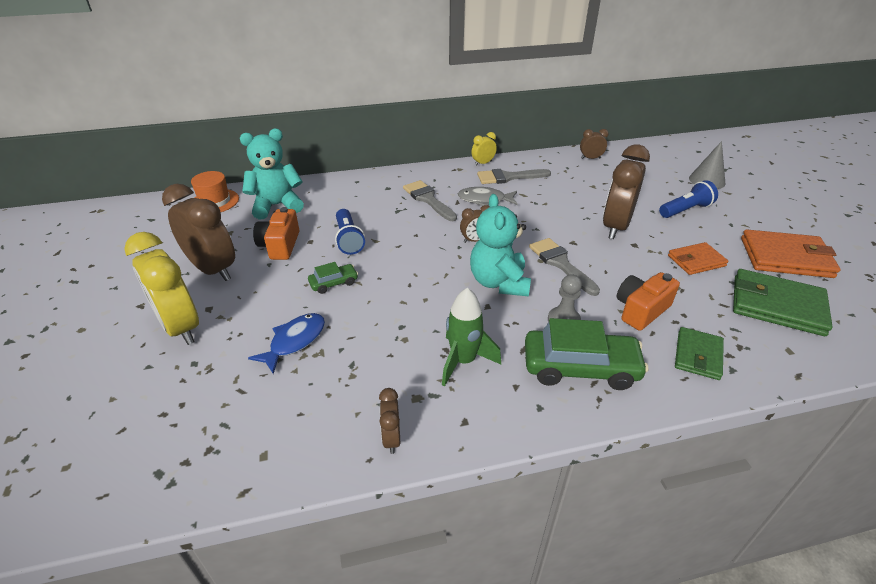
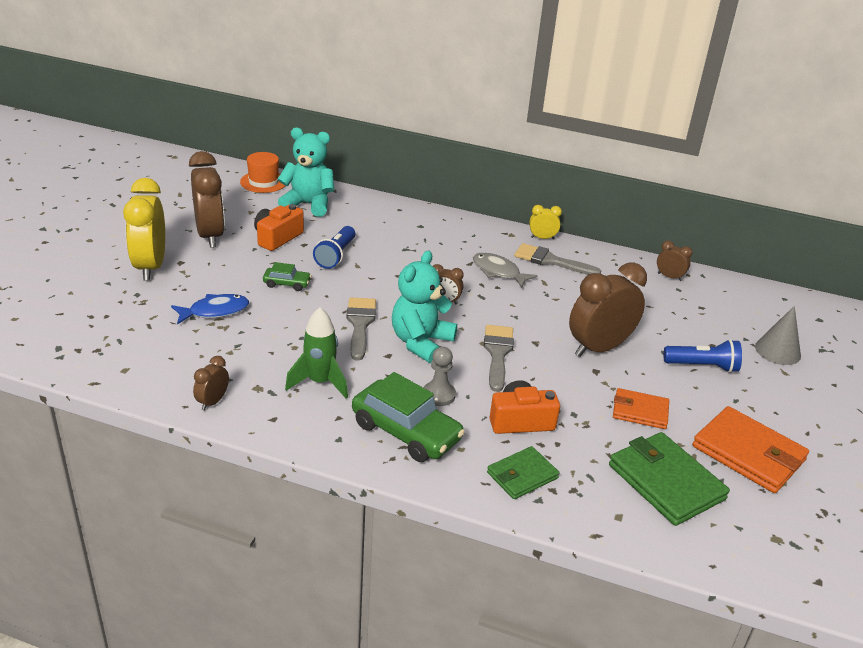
camera: 30 degrees right, 5 degrees down
(428, 199) = (445, 250): grey brush -> grey brush (360, 324)

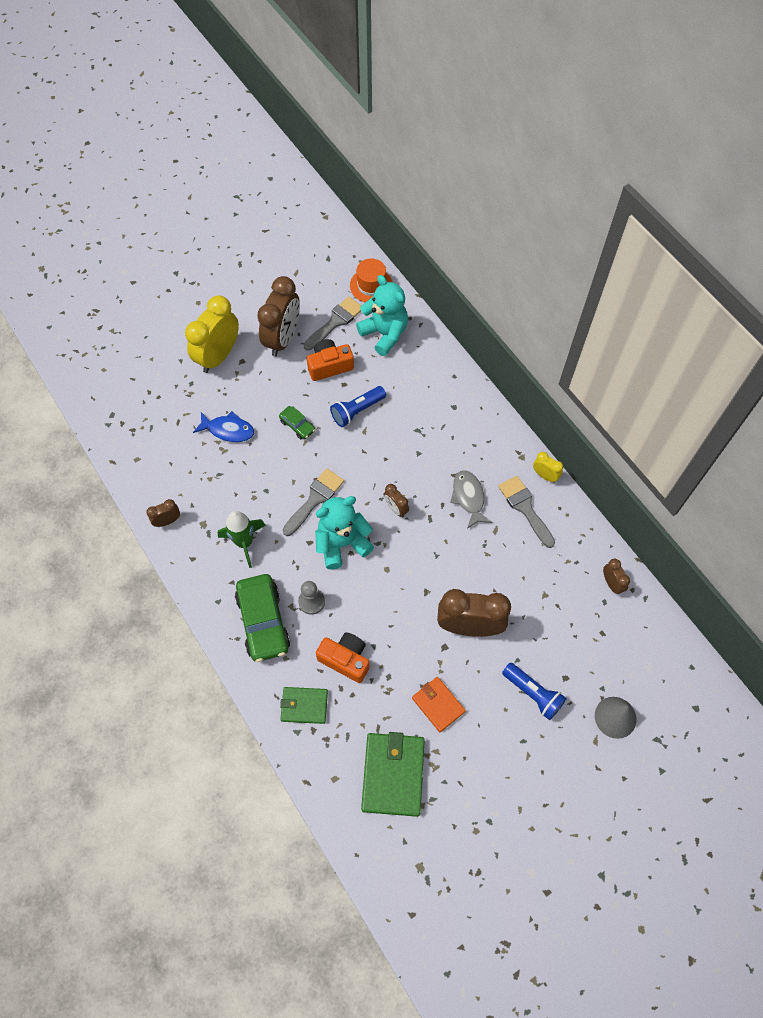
camera: 40 degrees right, 30 degrees up
(497, 353) = (387, 586): grey brush -> grey brush (335, 322)
(748, 453) = (478, 792): orange wallet -> none

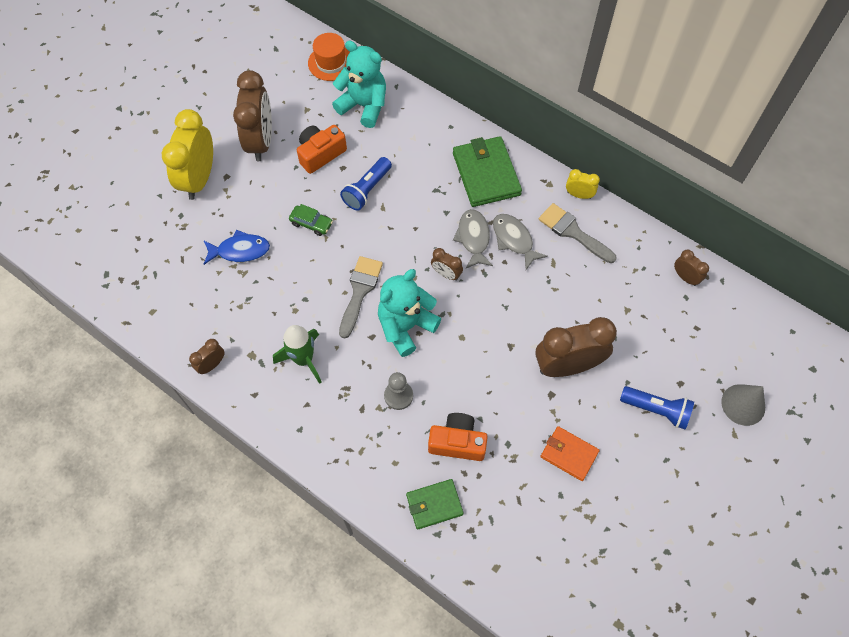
camera: 20 degrees left, 0 degrees up
(263, 621) = (356, 433): green car -> none
(335, 322) = (309, 109): grey brush -> none
(393, 774) = (553, 541): green wallet -> green wallet (486, 174)
(433, 484) = (473, 238): none -> grey fish

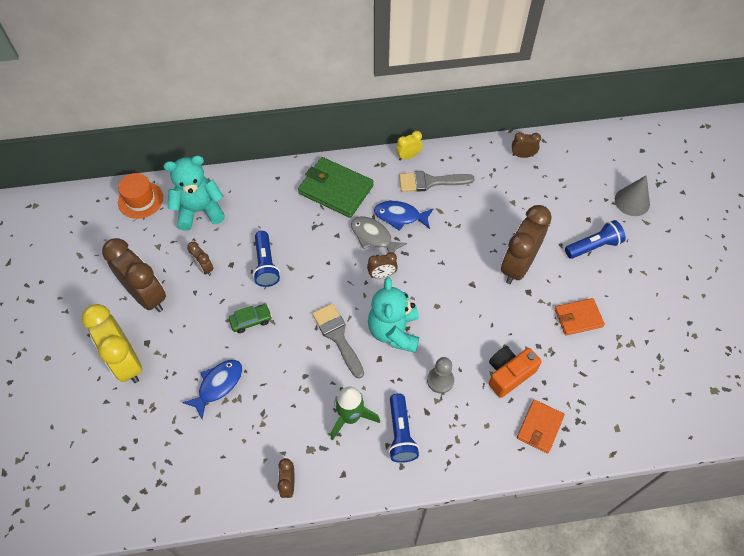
camera: 45 degrees left, 5 degrees down
(320, 154) = (204, 268): orange camera -> brown clock
(325, 406) = (400, 433): none -> blue flashlight
(434, 505) = (540, 427): green wallet -> orange wallet
(514, 240) = (400, 216): grey fish -> blue fish

